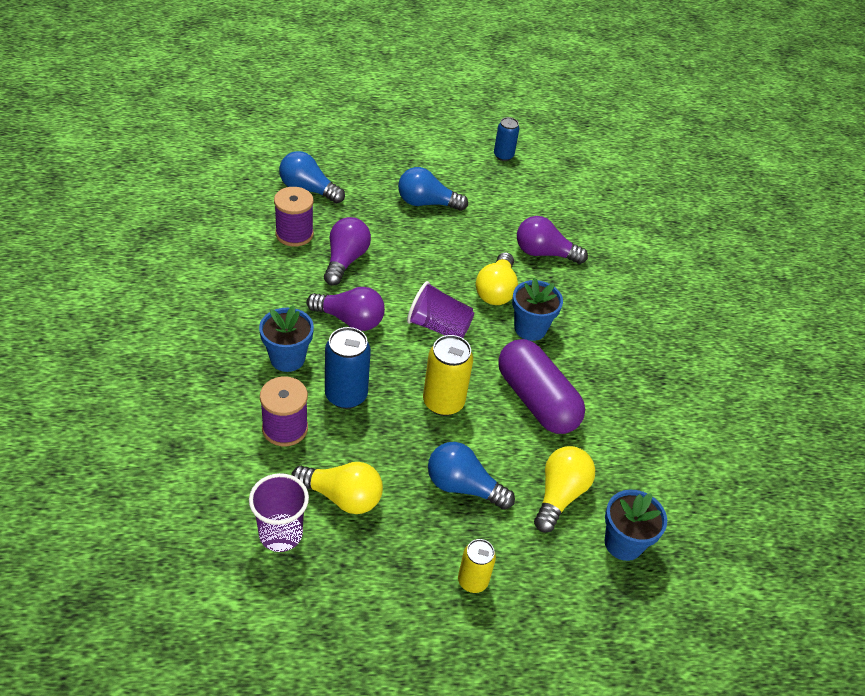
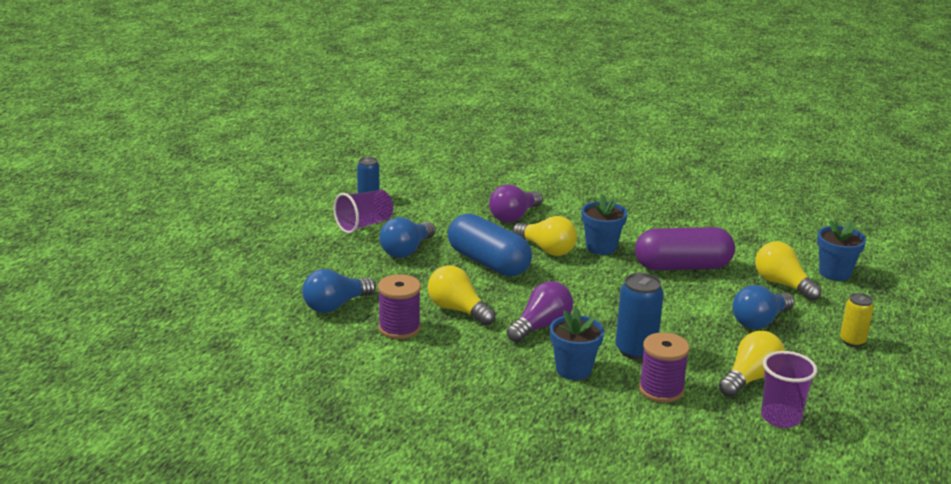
camera: 60 degrees left, 20 degrees down
(345, 260) = (458, 310): purple light bulb -> yellow light bulb
(438, 327) = (575, 286): purple cup -> purple cup (364, 225)
(441, 258) = (488, 263): none -> blue capsule
(443, 402) = (666, 307): yellow can -> none

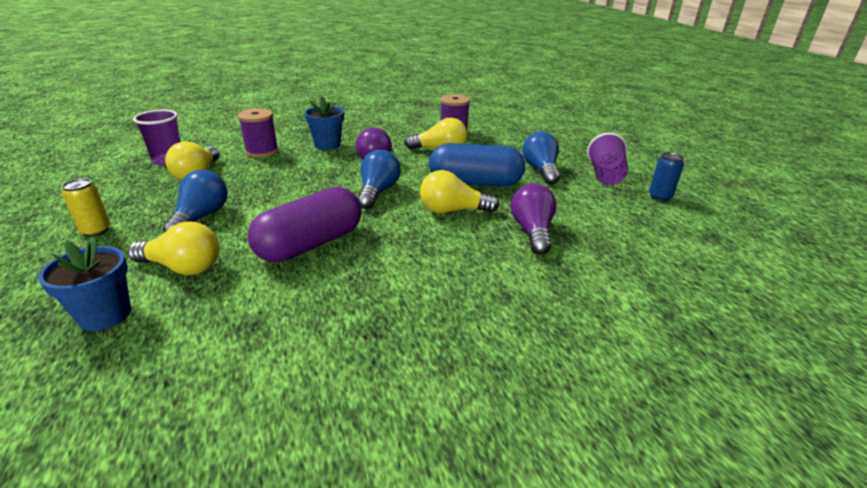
camera: 140 degrees right, 5 degrees up
(335, 305) = (505, 131): blue light bulb -> blue light bulb (377, 192)
(601, 247) = (410, 232): blue flower pot -> none
(635, 350) = (297, 165): blue can -> none

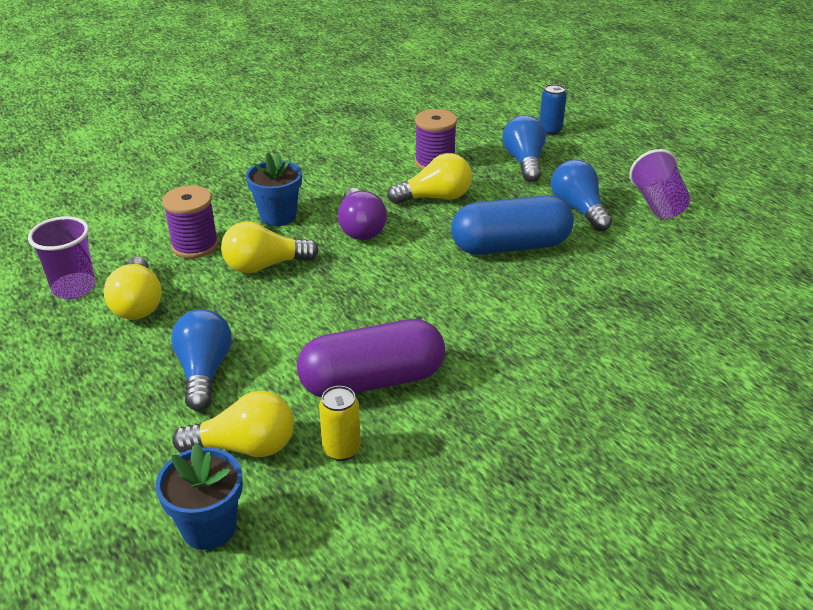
camera: 15 degrees left, 5 degrees up
(96, 231) = (84, 421): yellow can -> yellow can (341, 449)
(310, 244) = (372, 381): purple capsule -> purple capsule turned 45 degrees clockwise
(377, 192) = (400, 285): blue light bulb -> blue light bulb (524, 162)
(452, 210) = (508, 296): yellow light bulb -> yellow light bulb (264, 266)
(532, 231) = (613, 308): purple light bulb -> none
(659, 197) = (730, 226): blue can -> blue can (550, 130)

